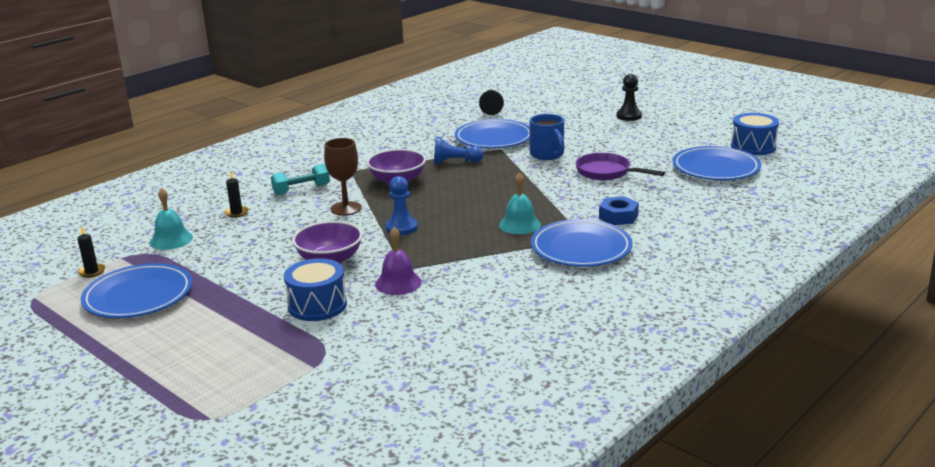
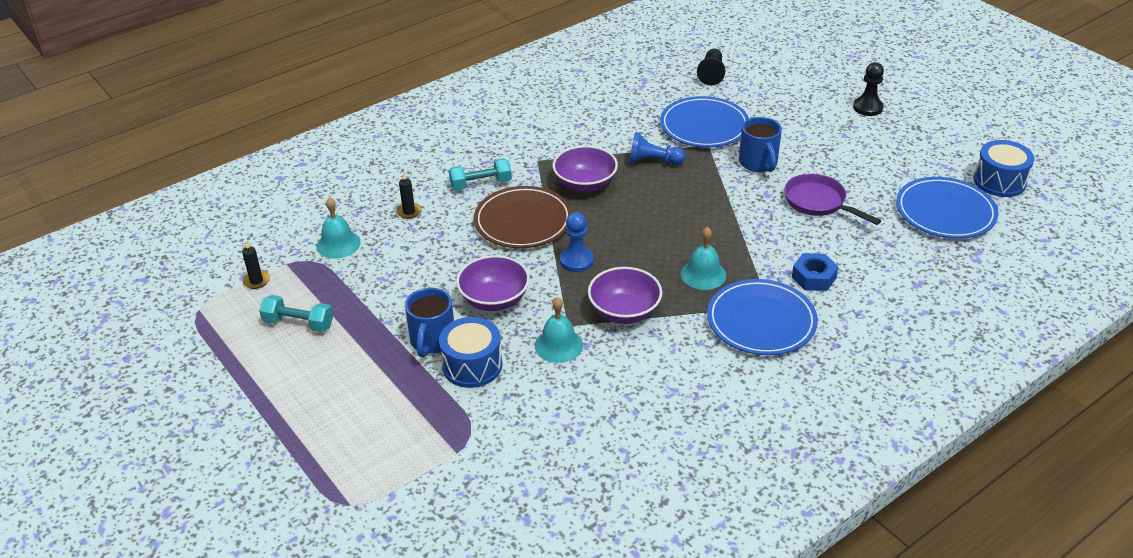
camera: 10 degrees right, 15 degrees up
(138, 296) = (298, 323): blue plate -> turquoise dumbbell
(275, 293) = (432, 341): none -> blue mug
(346, 208) = (523, 221): brown goblet -> brown plate
(398, 283) = (558, 345): purple bell -> turquoise bell
(454, 255) = (624, 312): none -> purple bowl

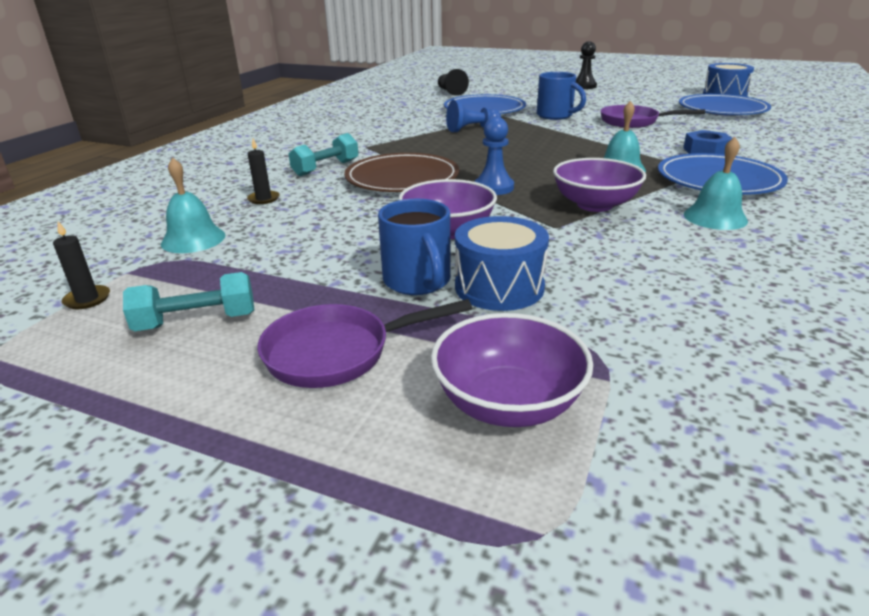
camera: 30 degrees left, 10 degrees down
(348, 377) = (337, 353): none -> purple pan
(558, 345) = (571, 243): turquoise bell -> turquoise bell (715, 217)
(585, 184) = (431, 149): purple bowl -> purple bowl (508, 403)

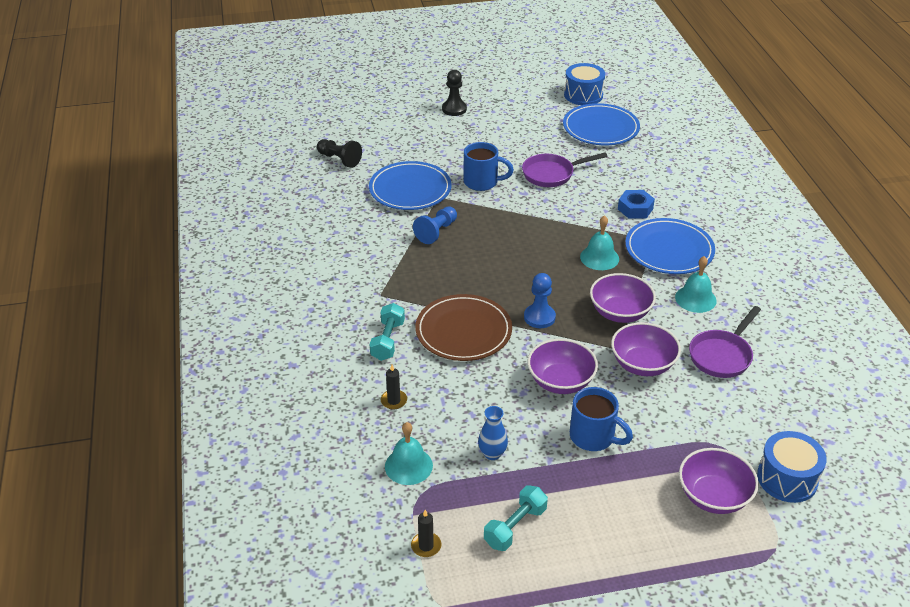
camera: 35 degrees left, 10 degrees up
(284, 257) = (492, 454): none -> blue vase
(337, 353) = (612, 508): purple pan -> purple pan (722, 355)
(499, 287) = (639, 420): blue drum -> blue drum (787, 478)
(571, 246) = (642, 364): none -> purple bowl

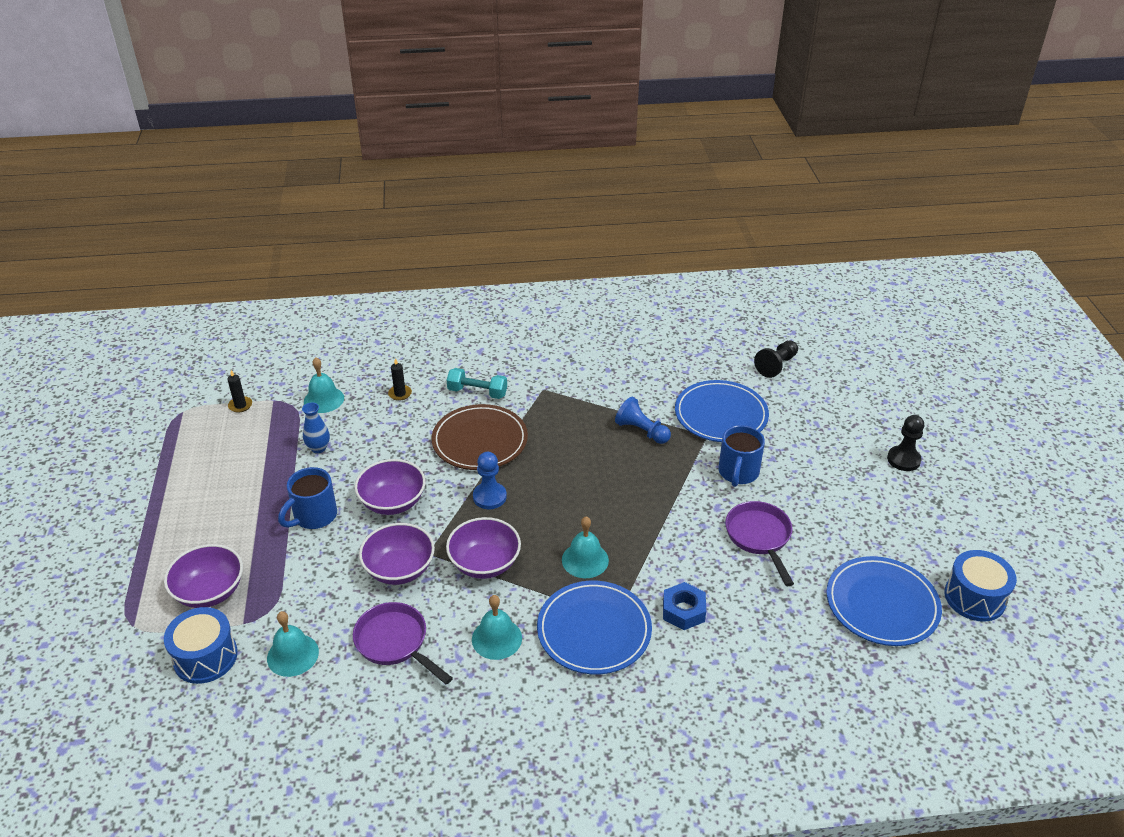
camera: 95 degrees right, 0 degrees up
(515, 527) = (236, 455): turquoise dumbbell -> none
(760, 418) = (293, 655): none -> turquoise bell

